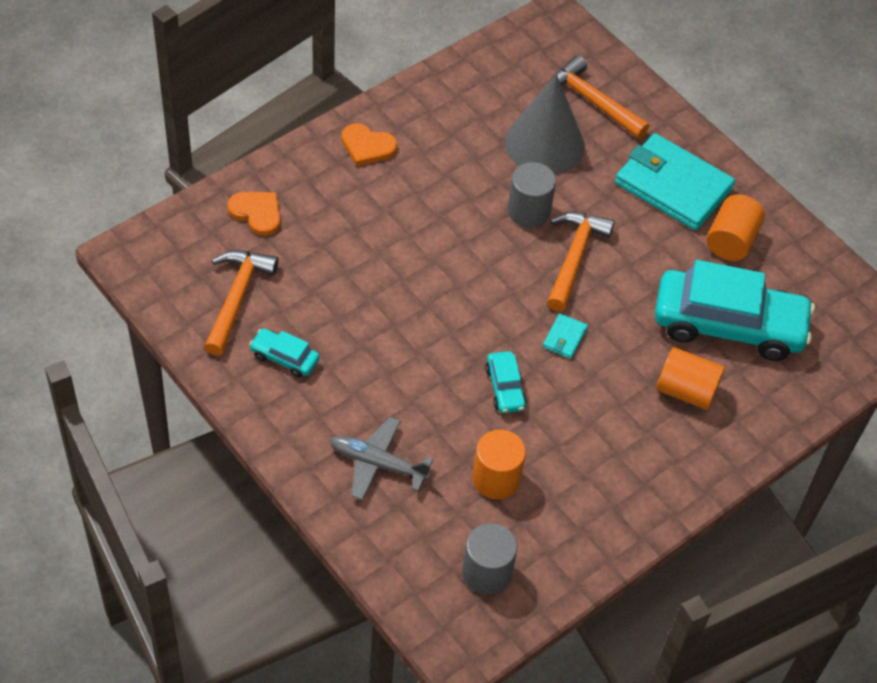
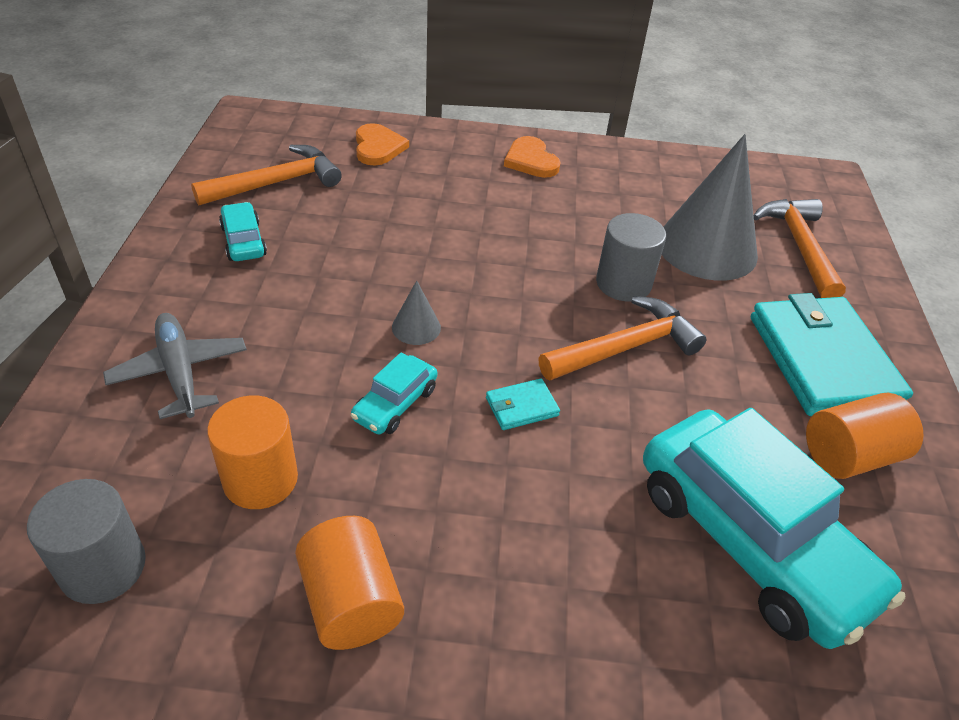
camera: 45 degrees right, 10 degrees down
(458, 334) = (416, 327): none -> grey cone
(686, 390) = (605, 571): orange cylinder -> orange cylinder (351, 601)

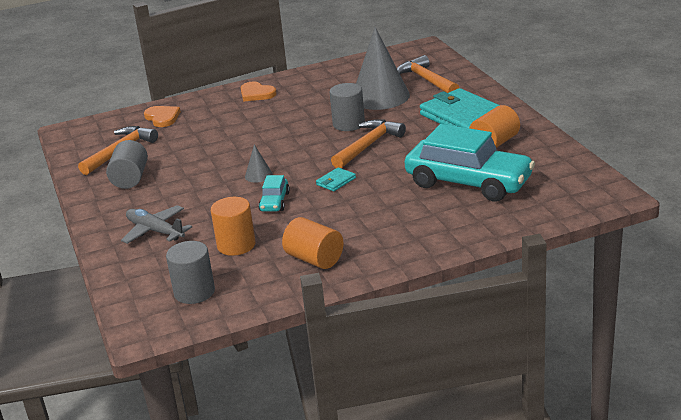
camera: 20 degrees left, 15 degrees down
(243, 241) = (130, 179): turquoise car -> grey cylinder

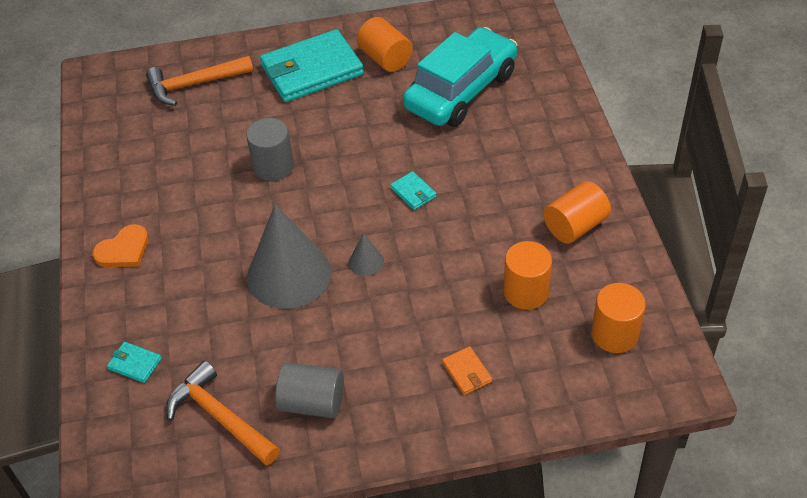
camera: 80 degrees left, 20 degrees up
(155, 231) = (467, 372): grey plane -> orange wallet
(162, 118) = (134, 364): orange heart -> turquoise wallet
(194, 292) = (614, 334): grey cylinder -> orange cylinder
(275, 202) = (439, 250): turquoise car -> none
(368, 145) = (339, 155): orange hammer -> none
(380, 96) = (213, 130): grey cone -> grey cone (289, 274)

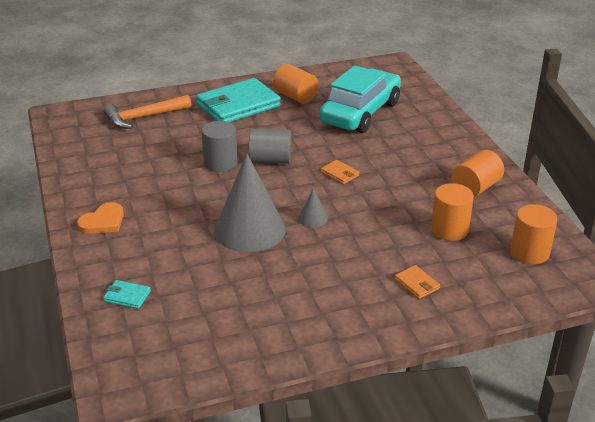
camera: 10 degrees left, 15 degrees down
(220, 417) = (211, 328): orange hammer -> none
(312, 402) = (290, 312): grey cylinder -> grey cylinder (270, 160)
(413, 192) = (340, 174): turquoise wallet -> orange wallet

